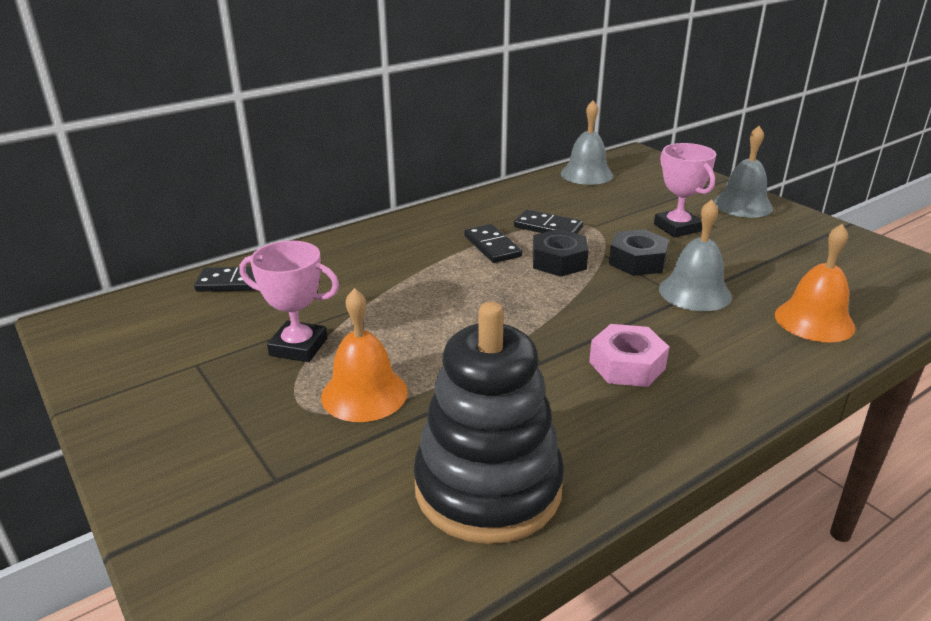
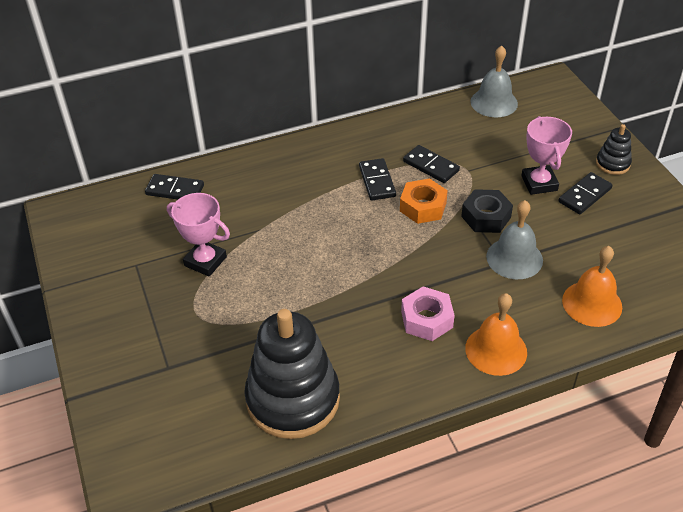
camera: 15 degrees right, 15 degrees up
(364, 394) = (238, 311): orange bell -> orange bell (496, 350)
(559, 261) = (423, 207): black nut -> orange nut
(733, 231) = (584, 195): none -> black domino
(742, 205) = (612, 164): grey bell -> black stacking toy

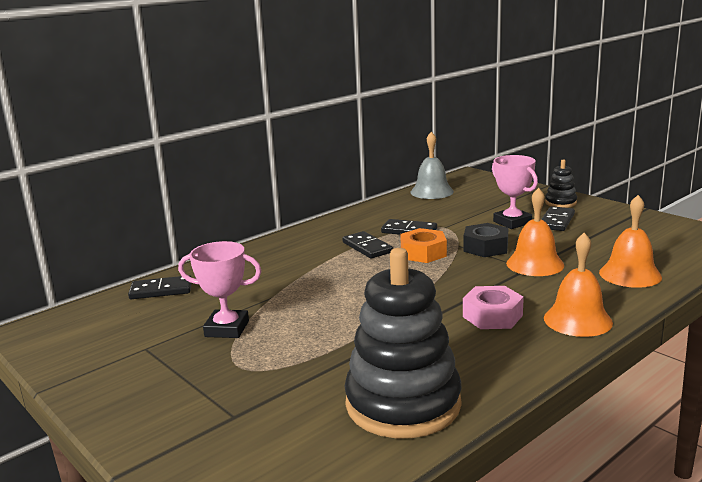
camera: 20 degrees left, 25 degrees down
(514, 258) = (535, 264): grey bell -> orange bell

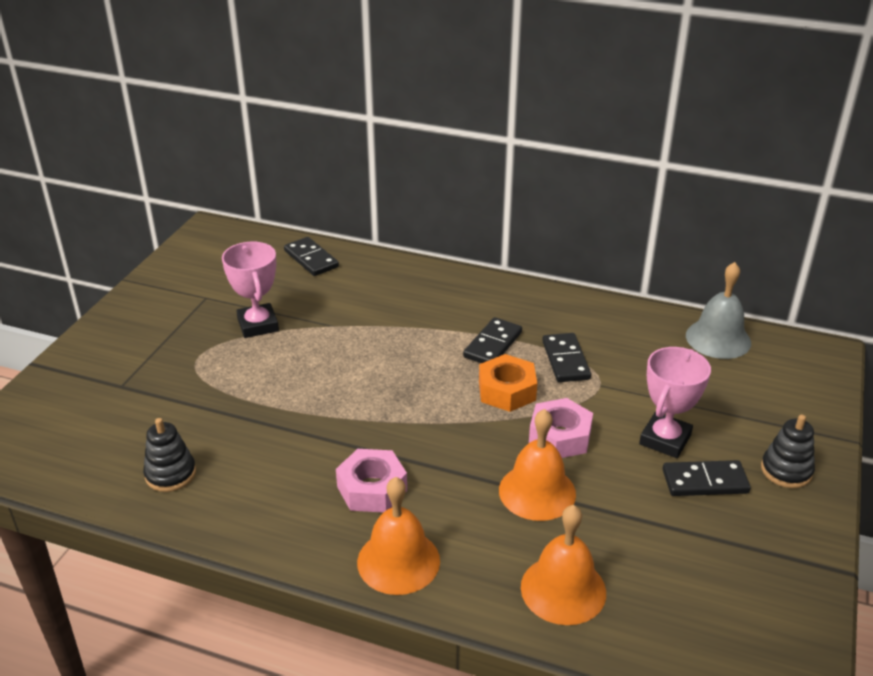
camera: 60 degrees right, 15 degrees up
(403, 404) = (170, 474): black stacking toy -> black stacking toy, size x0.45
(486, 247) = (560, 436): black nut -> pink nut

